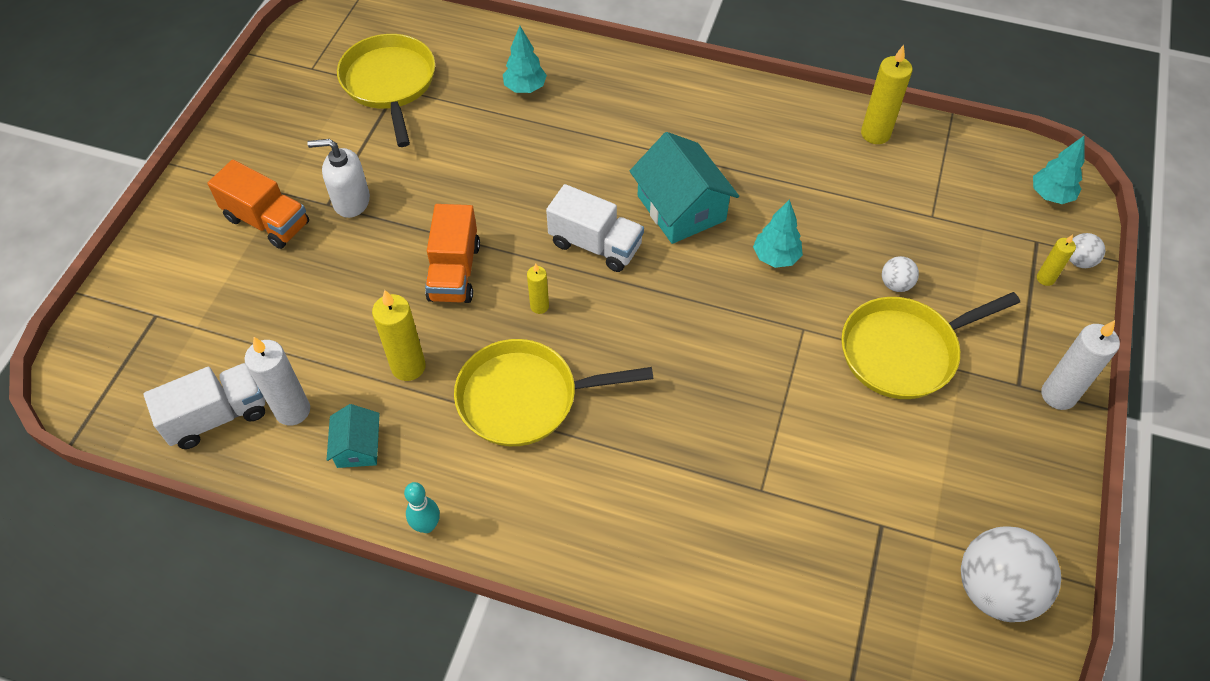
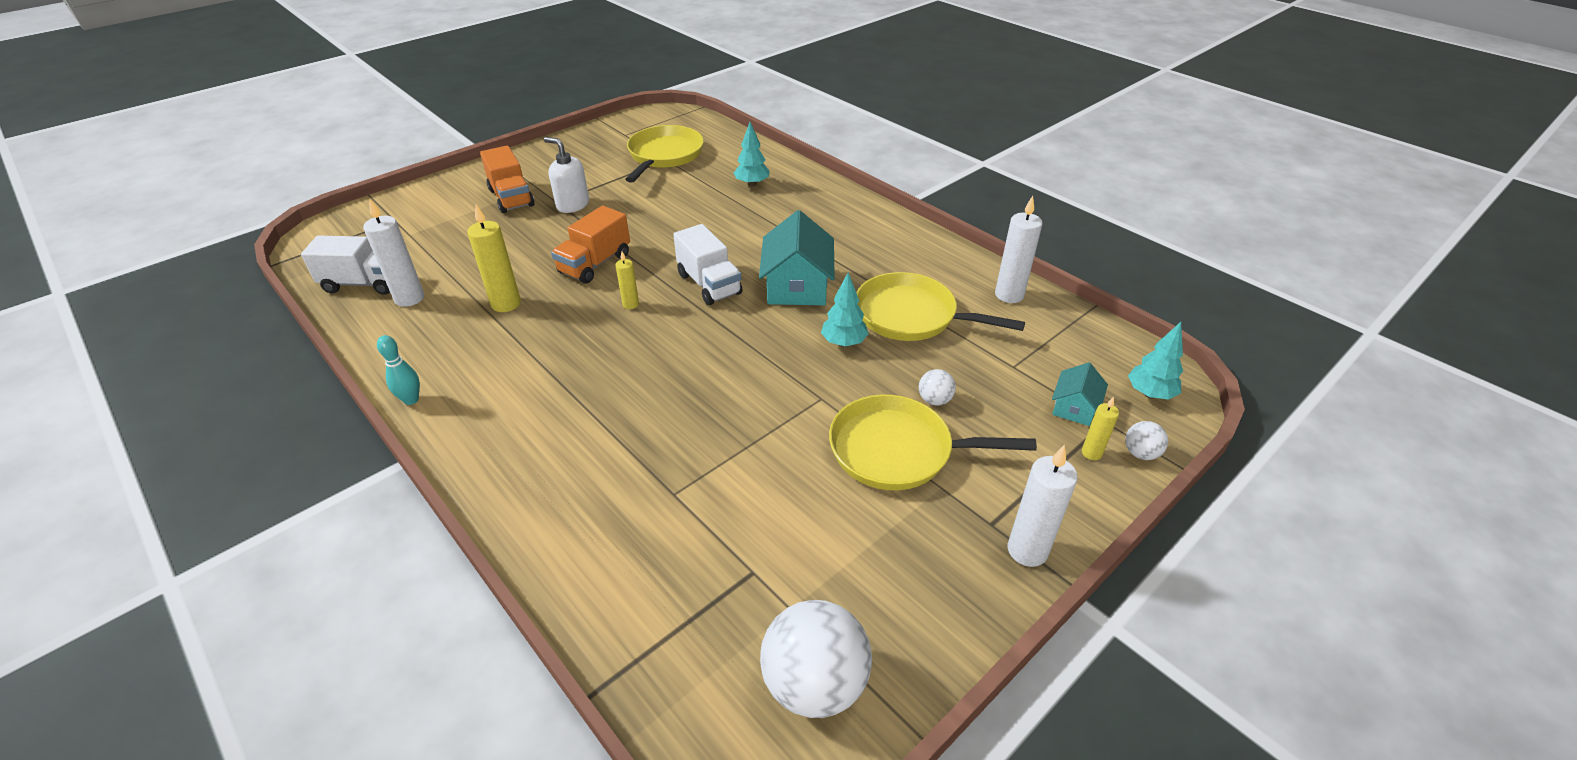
camera: 30 degrees right, 15 degrees down
(358, 447) = (423, 334): turquoise house -> turquoise house (1074, 407)
(525, 398) = (561, 353): yellow pan -> yellow pan (911, 316)
(875, 134) = (1009, 295): yellow candle -> white candle

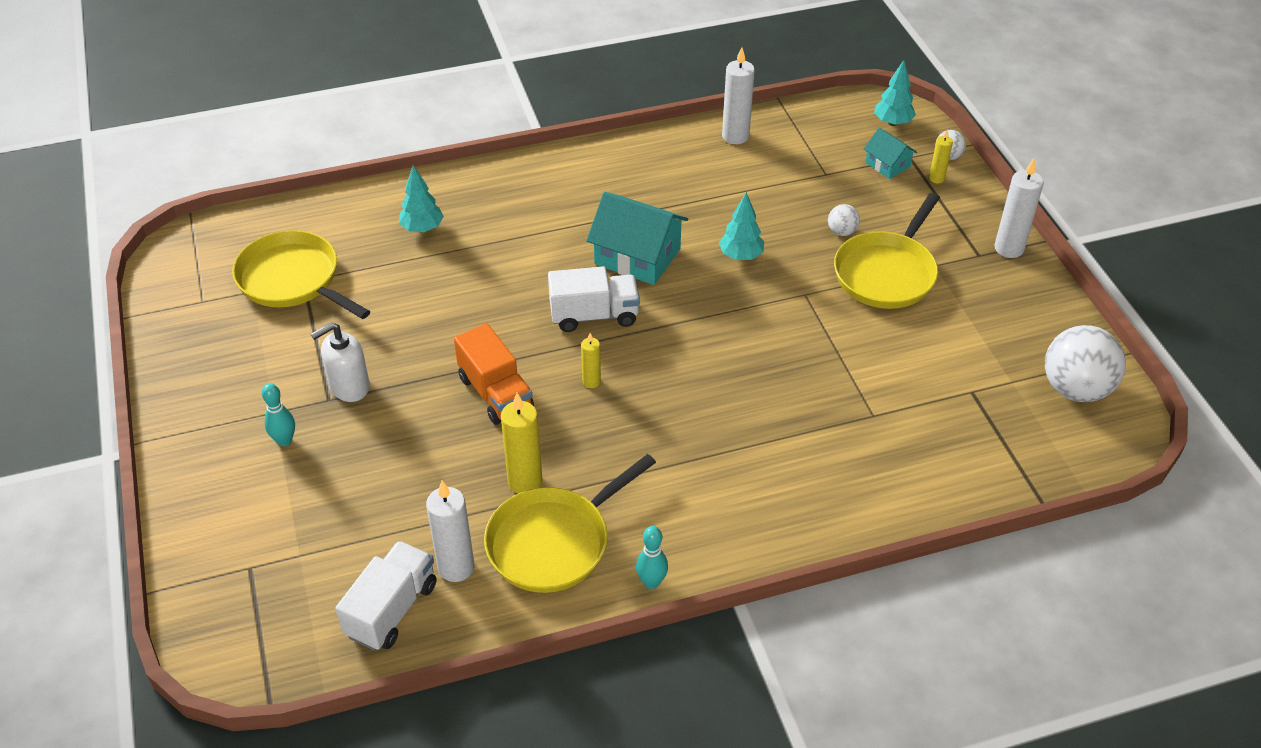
camera: 65 degrees left, 5 degrees up
(511, 198) = (284, 440): orange truck -> turquoise bowling pin
(911, 316) = (728, 202): yellow pan -> yellow pan (554, 542)

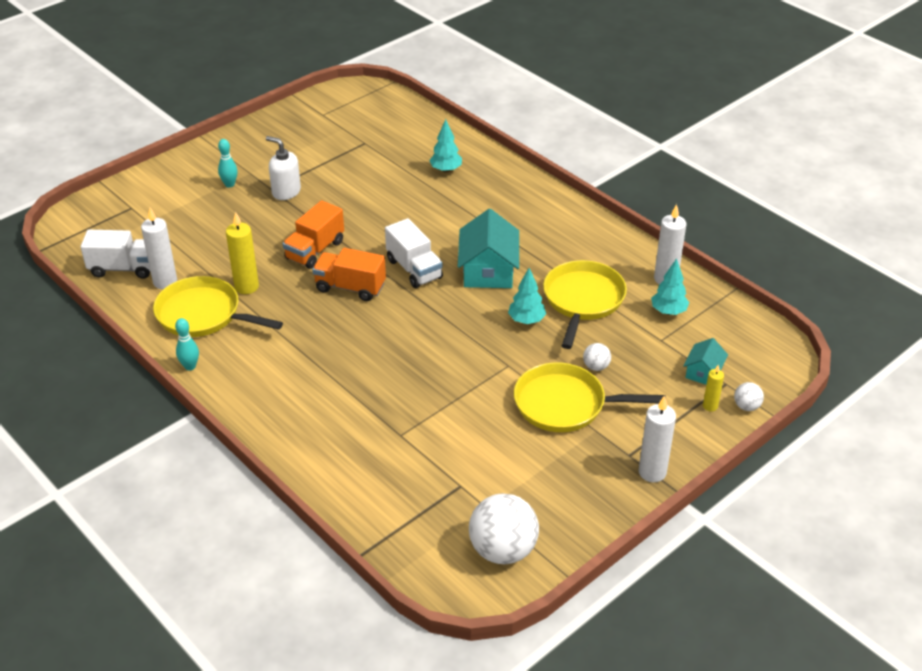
camera: 65 degrees right, 5 degrees down
(293, 280) = (362, 138): yellow pan -> yellow pan (582, 300)
(591, 381) = (350, 287): yellow candle -> orange truck
(892, 122) = (764, 362): turquoise tree -> turquoise tree (668, 311)

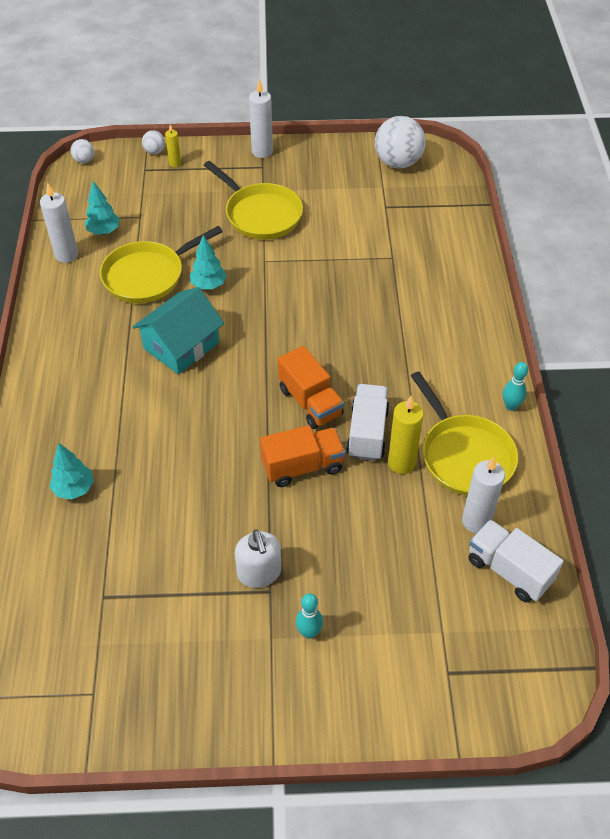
camera: 140 degrees left, 10 degrees up
(414, 269) = (238, 386): white truck -> white truck (367, 433)
(596, 367) = (207, 225): white ball -> white ball (84, 160)
(703, 372) = (147, 183): turquoise house -> none

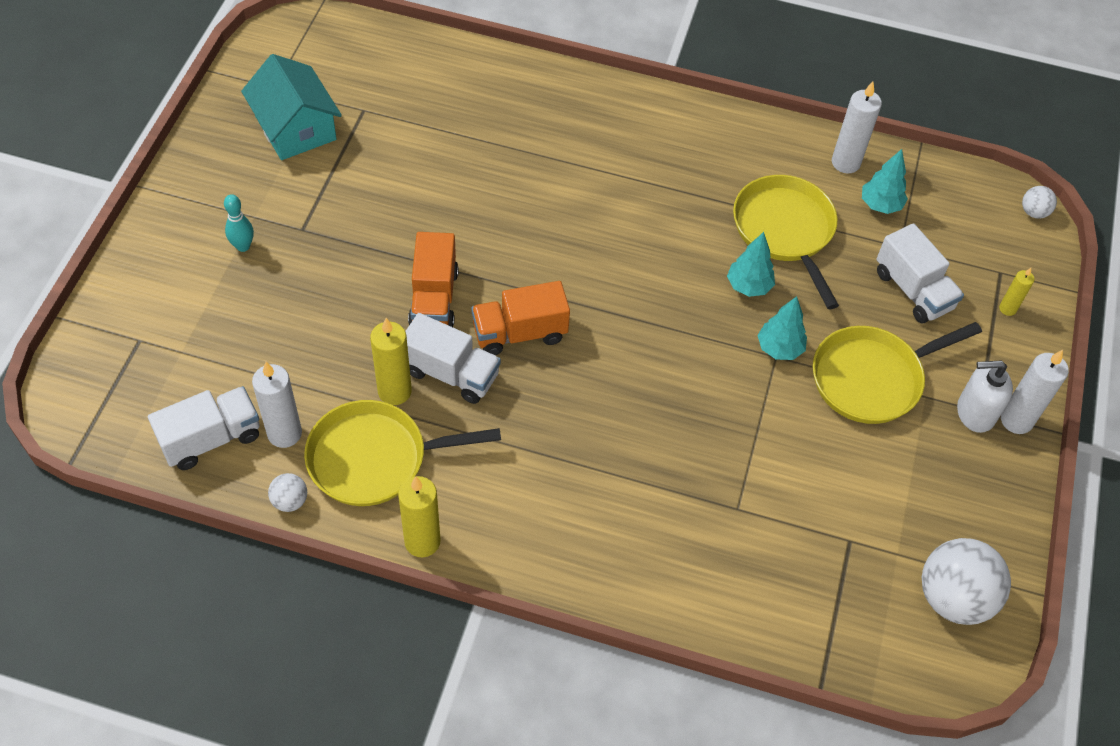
camera: 105 degrees right, 5 degrees up
(74, 489) = (494, 111): turquoise tree -> turquoise tree (779, 348)
(154, 151) = (1040, 292): white ball -> white ball (290, 501)
(177, 206) = (913, 290): none -> white truck
(181, 346) = (655, 236): turquoise house -> turquoise house (295, 128)
(259, 573) = (326, 226): white soap dispenser -> white soap dispenser (975, 413)
(511, 406) = (422, 541): turquoise bowling pin -> yellow candle

